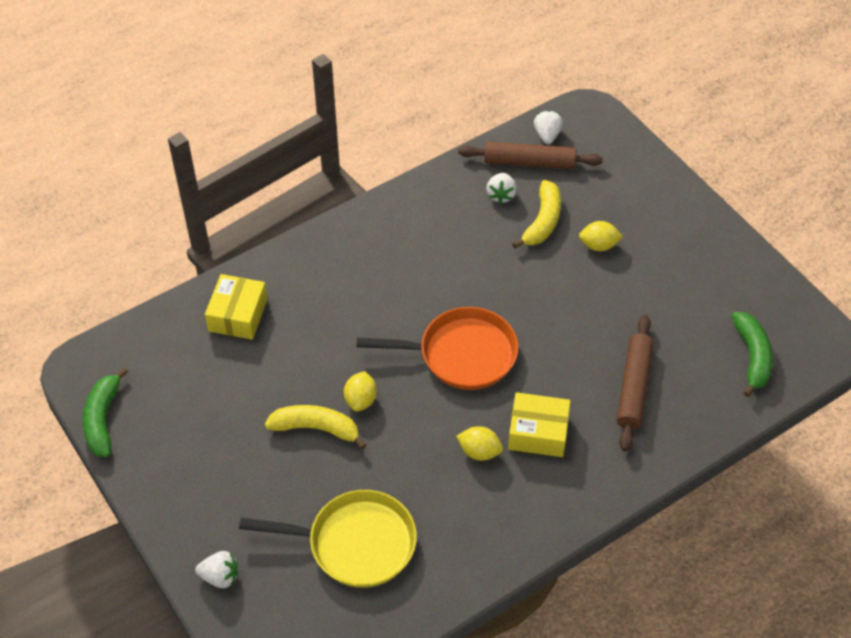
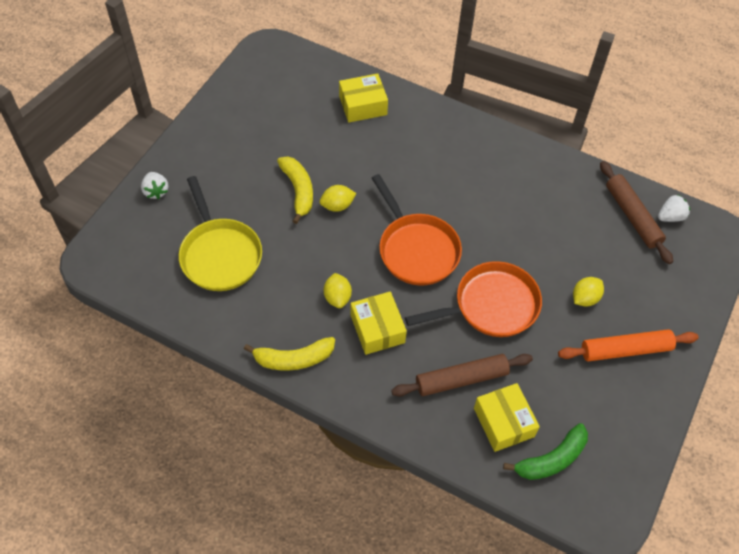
camera: 60 degrees right, 5 degrees up
(103, 419) = (238, 76): green banana -> none
(501, 195) = (584, 211): white strawberry -> none
(542, 221) = (580, 250): yellow banana -> yellow banana (294, 359)
(565, 323) = (490, 306): none -> orange pan
(598, 245) = (585, 298): yellow lemon -> yellow lemon turned 75 degrees clockwise
(669, 244) = (625, 349): none -> orange rolling pin
(697, 375) = (503, 422): none -> yellow box

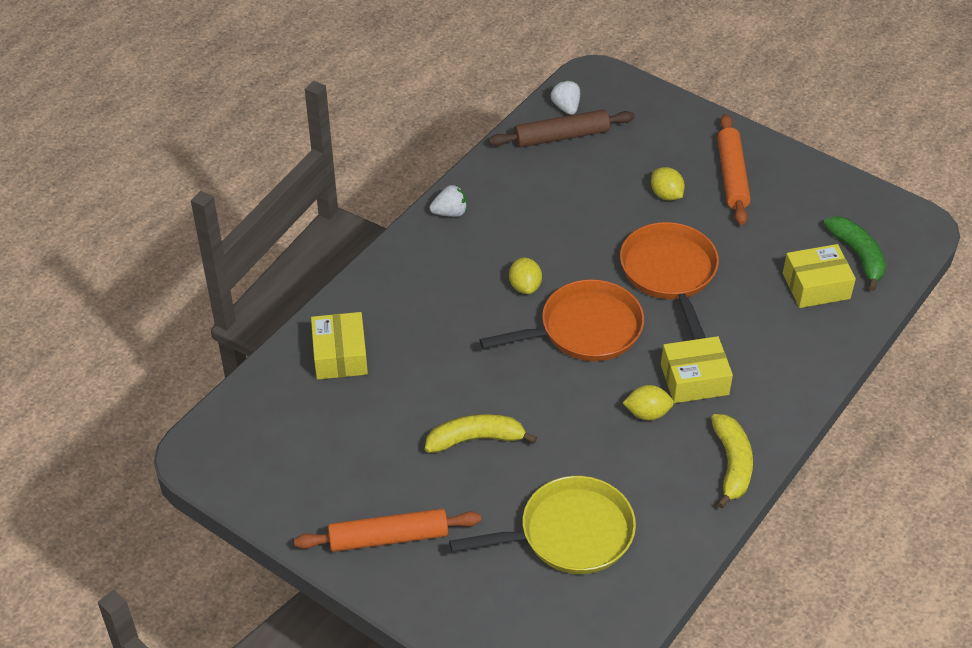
camera: 80 degrees left, 10 degrees down
(156, 191) = (449, 607): white strawberry -> white strawberry (450, 212)
(210, 152) = (388, 537): none -> orange rolling pin
(337, 205) = (506, 400): yellow lemon -> yellow lemon (525, 286)
(461, 379) = (763, 313): brown rolling pin -> none

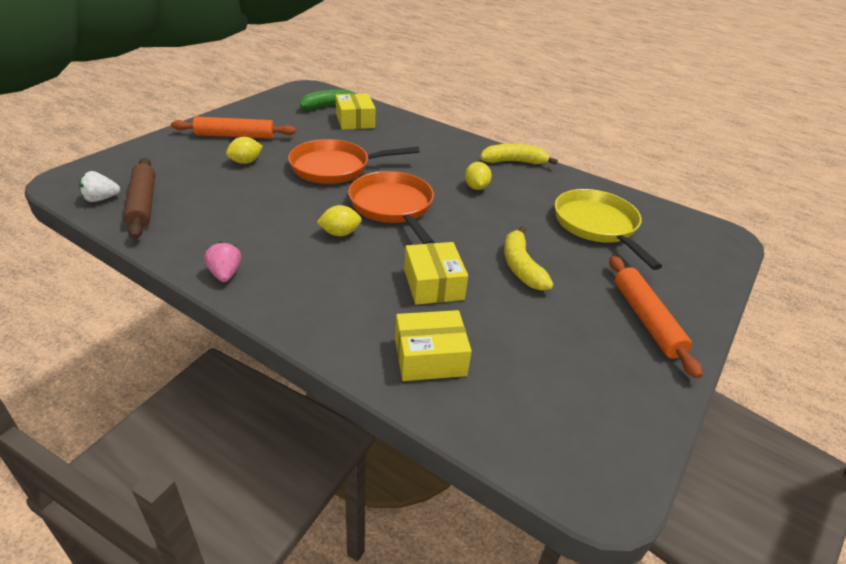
camera: 95 degrees left, 10 degrees down
(450, 212) = (225, 274): white strawberry -> pink strawberry
(694, 379) = (441, 167): yellow box -> yellow box (433, 284)

